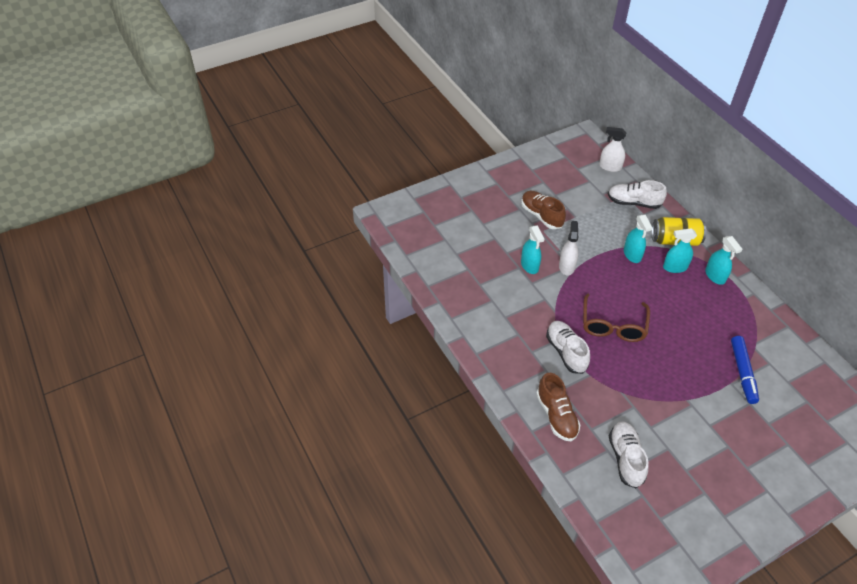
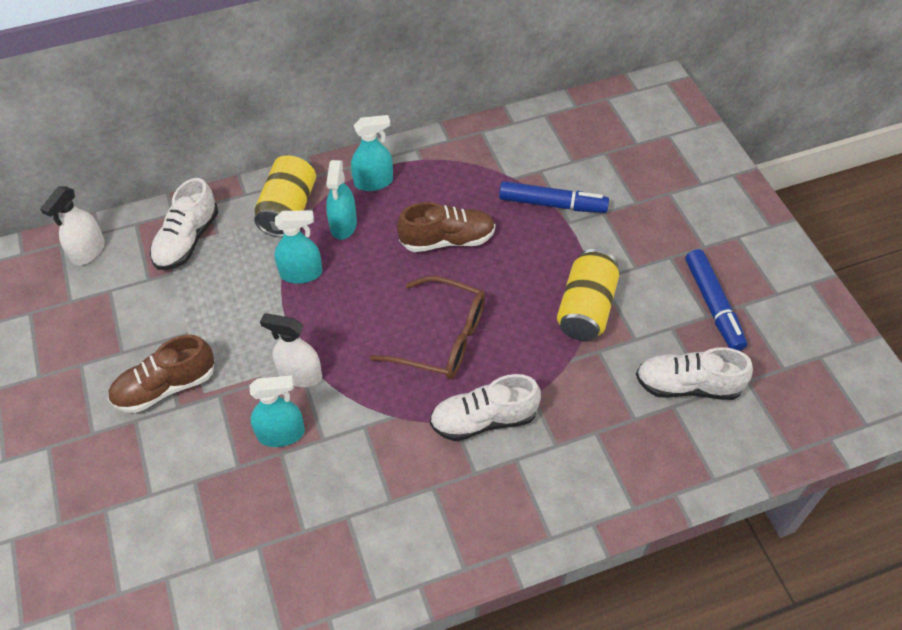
camera: 80 degrees left, 5 degrees up
(556, 415) = (607, 463): brown shoe -> brown shoe (447, 240)
(664, 398) = (586, 308): none -> yellow can
(696, 474) = (713, 305): none -> blue marker

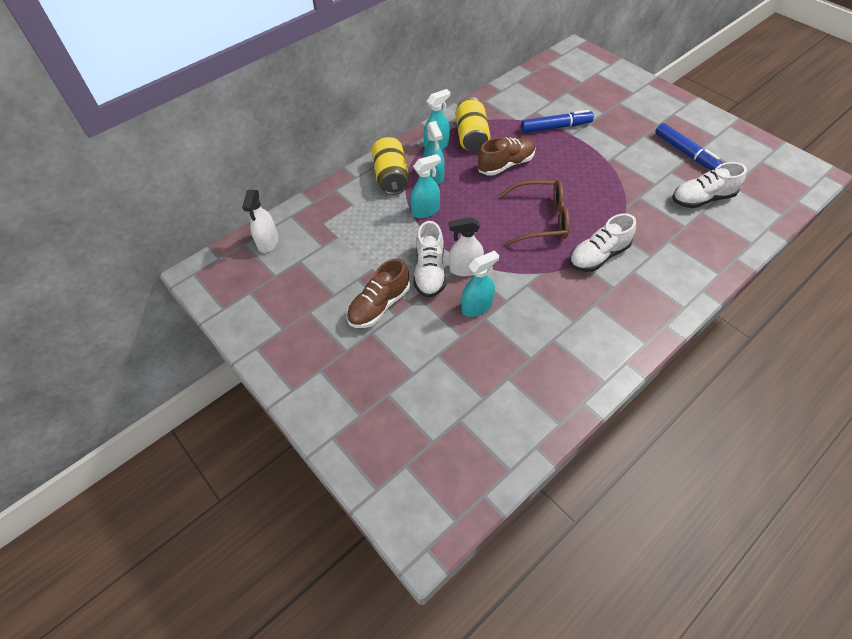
camera: 20 degrees left, 0 degrees up
(187, 240) = (334, 215): white shoe -> white shoe (430, 271)
(586, 308) = (615, 176): yellow can -> yellow can (471, 137)

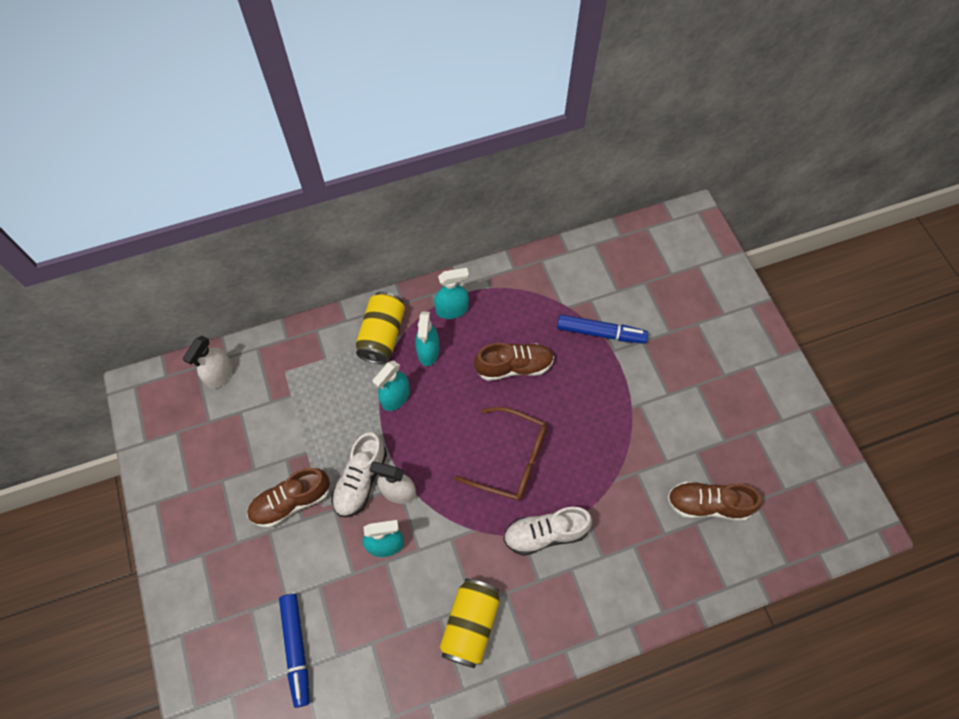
camera: 20 degrees right, 10 degrees up
(425, 211) = (395, 397): turquoise spray bottle -> turquoise spray bottle turned 135 degrees clockwise
(471, 137) = (497, 311): yellow can -> yellow can (470, 625)
(685, 153) = (730, 431): blue marker -> blue marker (296, 649)
(702, 199) = (708, 504): white shoe -> brown shoe

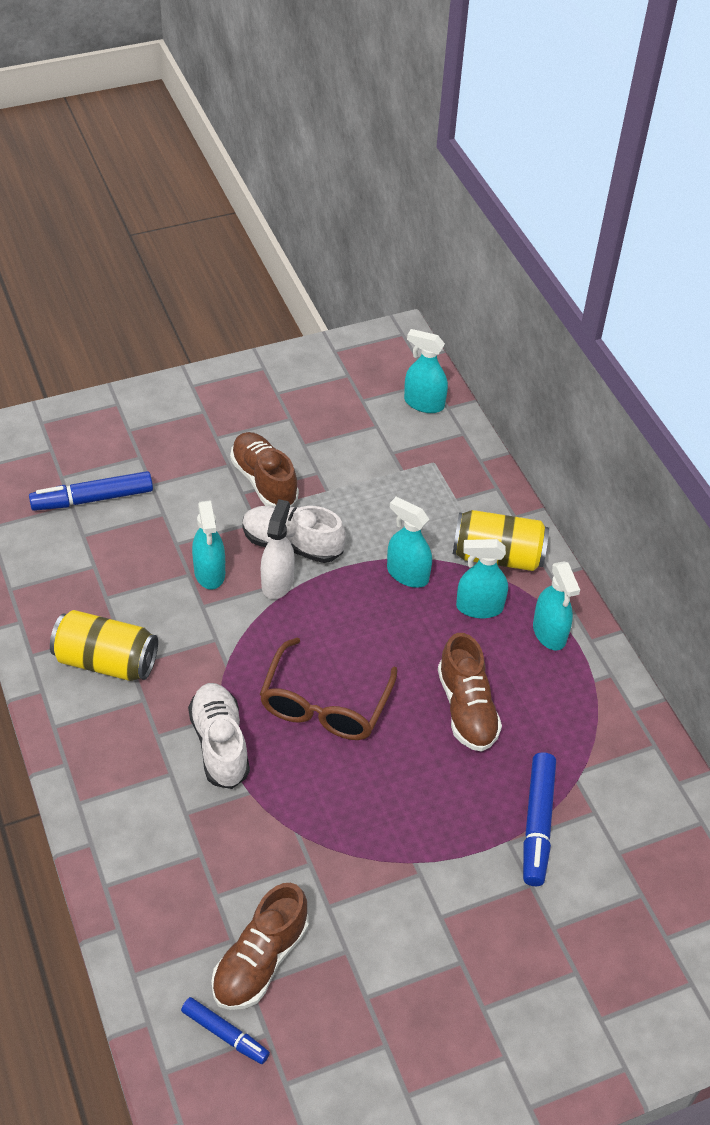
camera: 85 degrees right, 15 degrees down
(220, 374) = (424, 403): white spray bottle -> turquoise spray bottle
(708, 504) = (260, 960): brown shoe -> brown shoe turned 150 degrees counterclockwise
(759, 526) = (225, 1034): none -> blue marker

